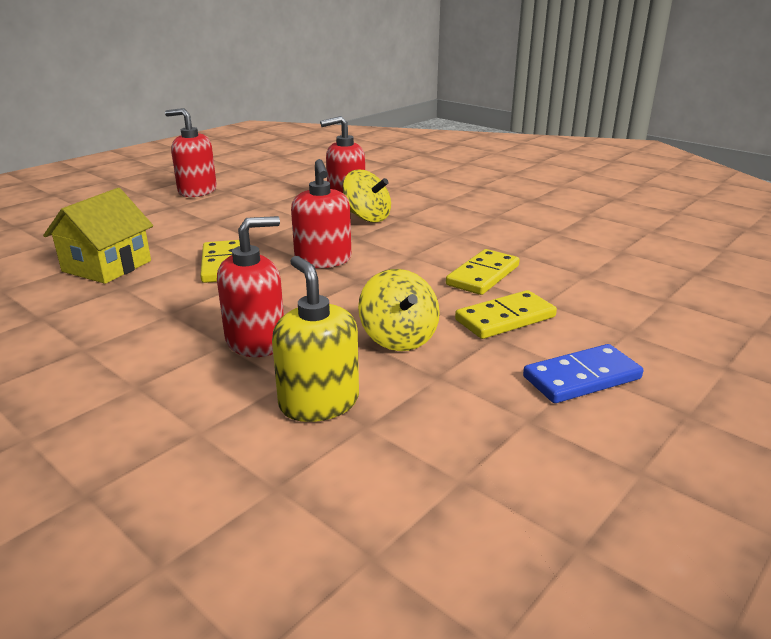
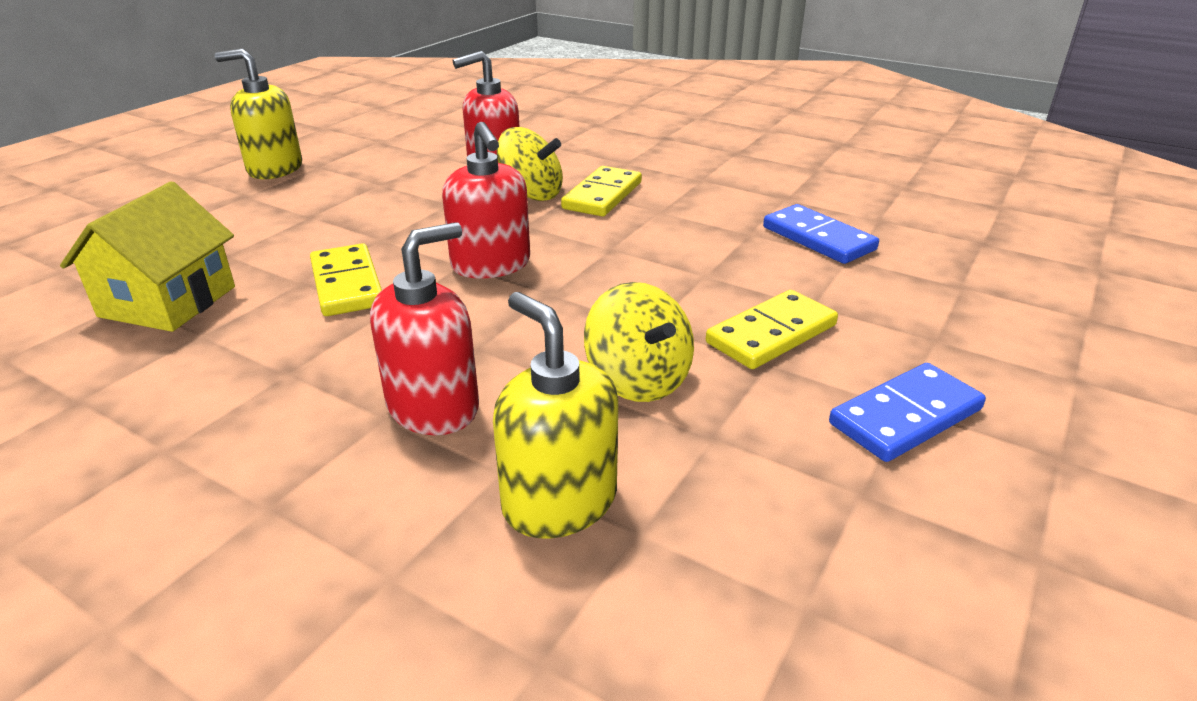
camera: 10 degrees left, 5 degrees up
(197, 191) = (275, 169): red soap dispenser -> yellow soap dispenser
(483, 275) = (717, 270): yellow domino -> yellow domino (602, 195)
(567, 260) = (818, 238): none -> blue domino

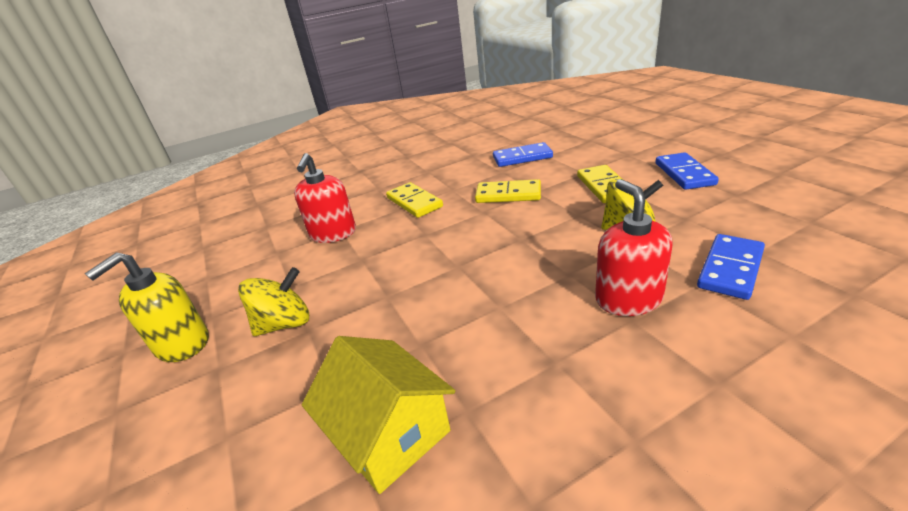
camera: 55 degrees left, 0 degrees up
(346, 284) = (444, 320): yellow domino -> yellow domino (508, 194)
(491, 265) = (468, 254): red soap dispenser -> none
(531, 194) = (384, 225): yellow spinning top -> yellow spinning top (284, 324)
(559, 501) = (730, 269): yellow soap dispenser -> blue domino

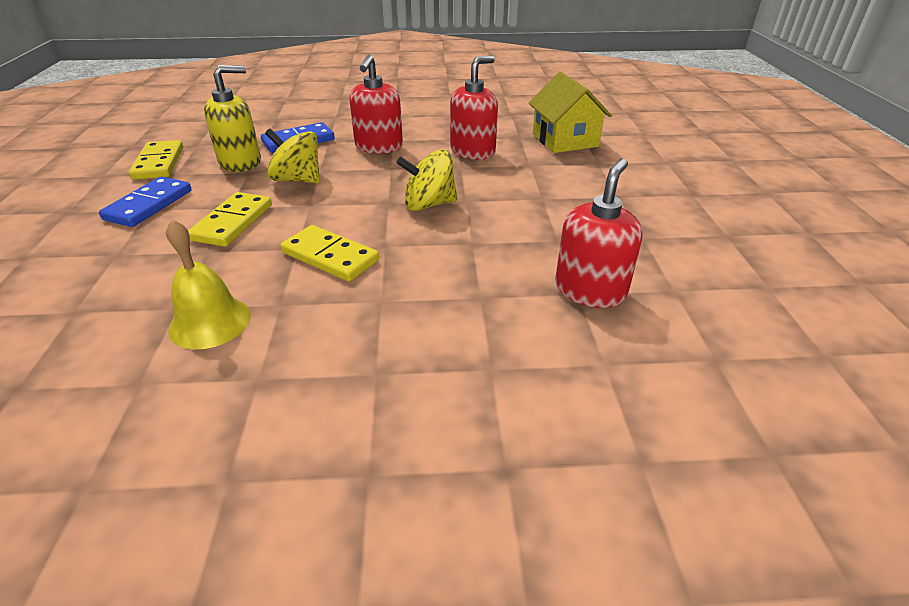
camera: 160 degrees left, 5 degrees up
(182, 344) = (743, 219): yellow soap dispenser -> yellow soap dispenser (241, 162)
(284, 324) = (641, 206): yellow spinning top -> yellow spinning top (429, 204)
(414, 202) = (452, 299): yellow domino -> yellow domino (159, 163)
(507, 340) = (473, 151): none -> red soap dispenser
(522, 157) = (210, 322): blue domino -> yellow bell

